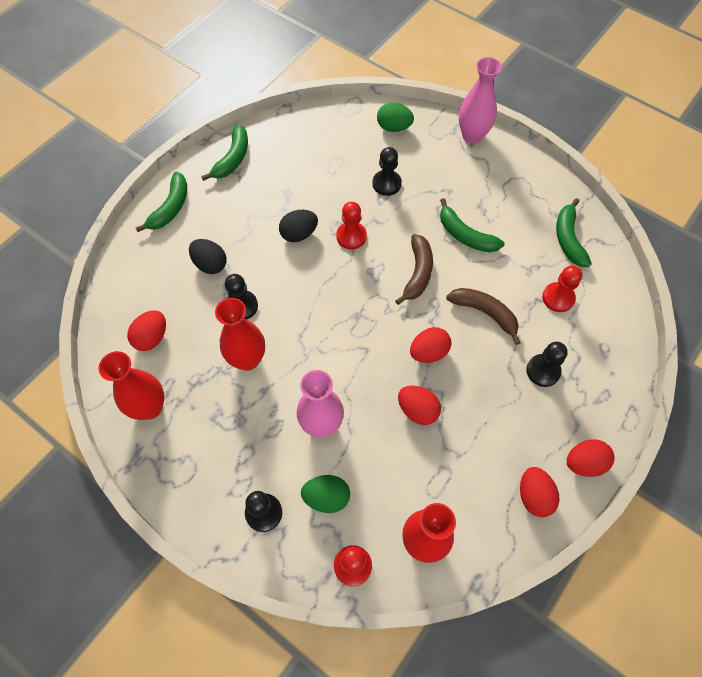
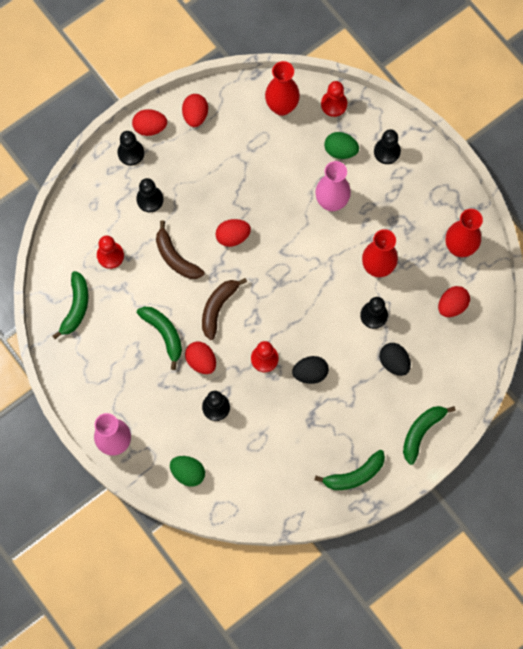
camera: 165 degrees left, 10 degrees up
(232, 159) = (354, 475): green banana -> green banana turned 150 degrees counterclockwise
(417, 410) = (256, 194): red egg -> red egg (201, 361)
(592, 422) = (131, 153): none -> black pawn

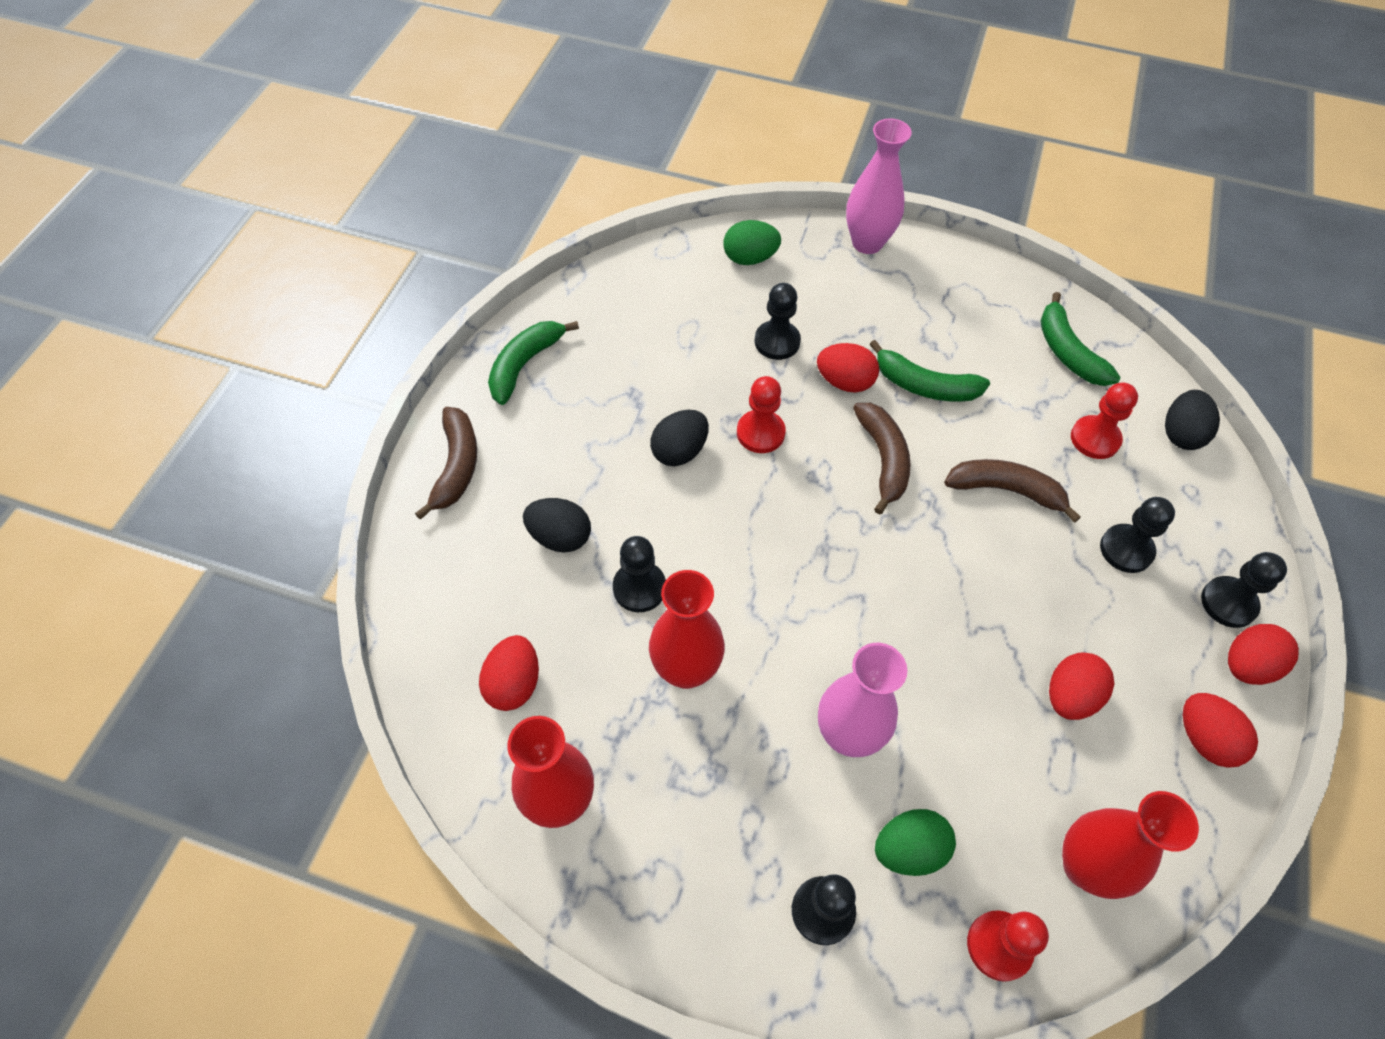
camera: 145 degrees right, 15 degrees down
(68, 232) = (1181, 434): none -> black egg
(233, 237) = (954, 572): red egg -> red egg (1070, 696)
(421, 432) = (456, 466): green banana -> brown banana

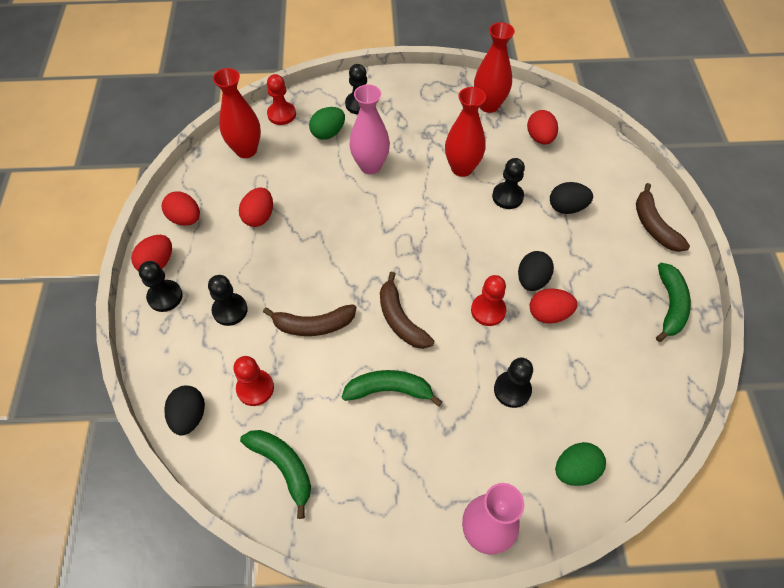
camera: 160 degrees right, 0 degrees up
(845, 382) = (448, 372): red egg -> red egg (548, 314)

